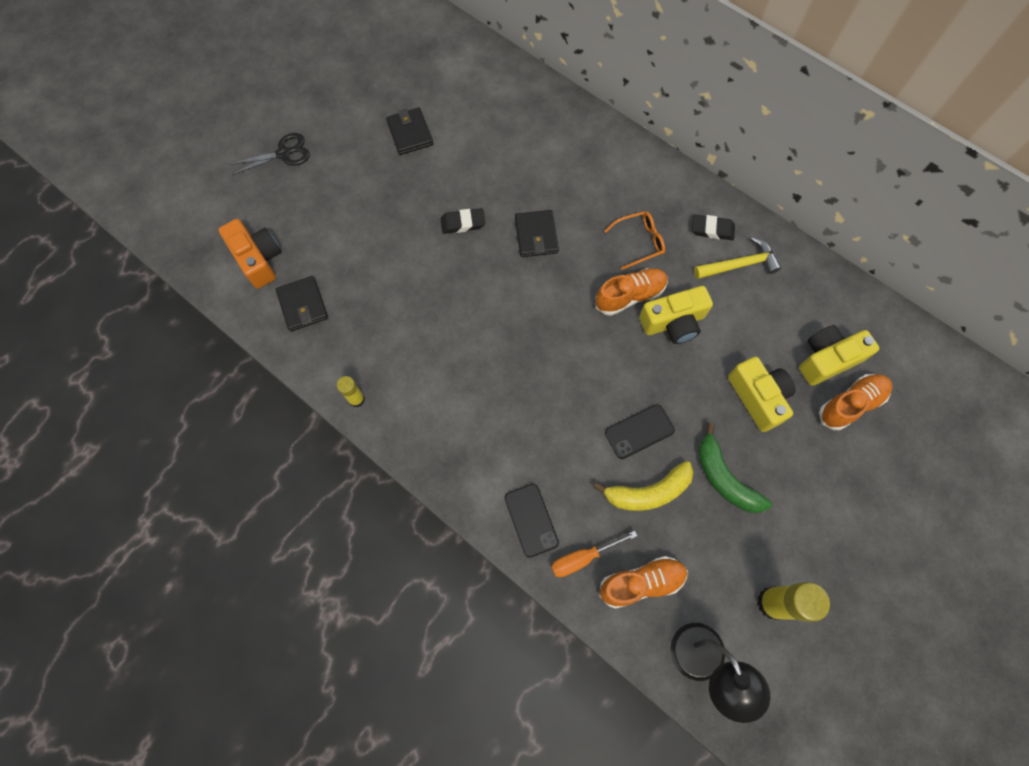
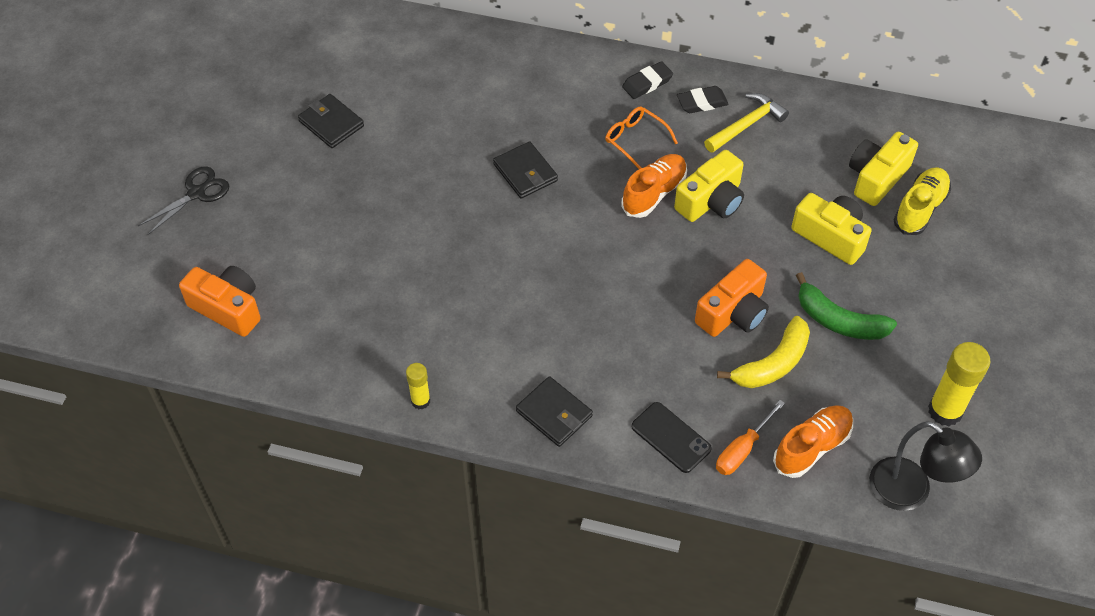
camera: 25 degrees left, 15 degrees down
(303, 305) = (306, 334): black wallet -> black wallet (554, 414)
(463, 223) = (440, 189): black eraser -> black eraser (647, 83)
(639, 242) = (635, 140): orange glasses -> orange glasses turned 90 degrees counterclockwise
(639, 431) = (733, 313): black phone -> orange camera
(850, 404) = (920, 209): orange shoe -> yellow shoe

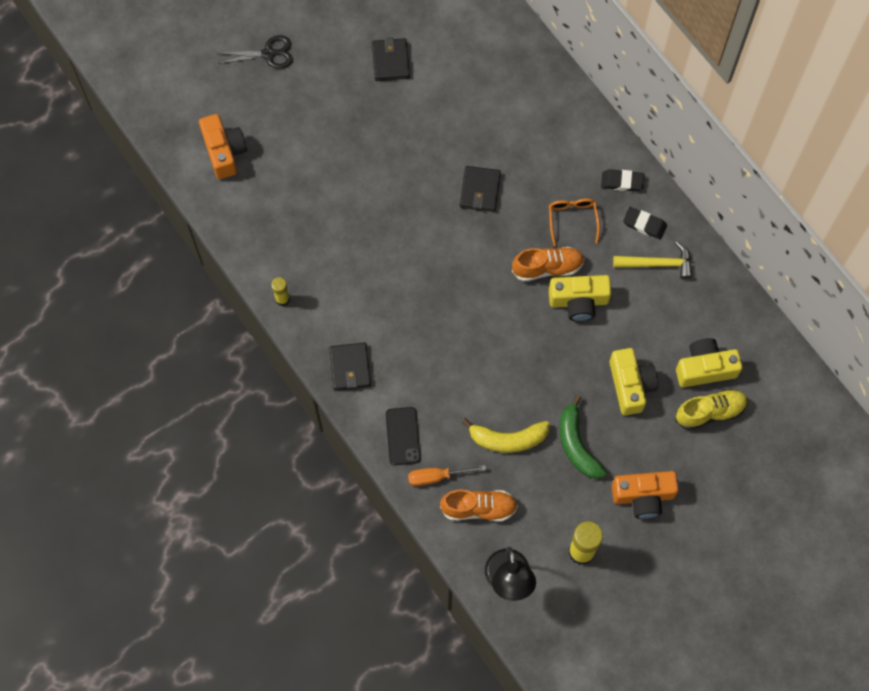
camera: 40 degrees right, 15 degrees up
(733, 313) = (517, 388): orange camera -> orange camera (643, 496)

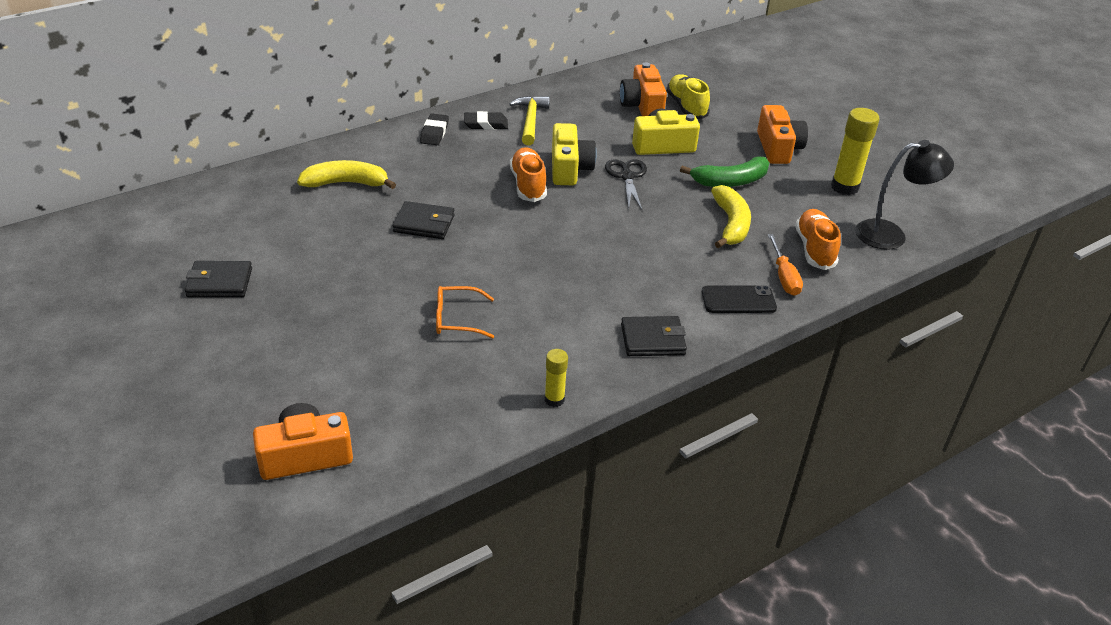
camera: 90 degrees left, 30 degrees down
(268, 54) = (155, 400): black scissors -> black scissors (627, 176)
(530, 123) = (346, 183): none -> yellow banana
(572, 220) = (473, 165): orange glasses -> orange glasses (457, 319)
(644, 224) = (485, 124): black eraser -> black eraser turned 60 degrees clockwise
(705, 368) = (642, 105): yellow camera -> orange camera

